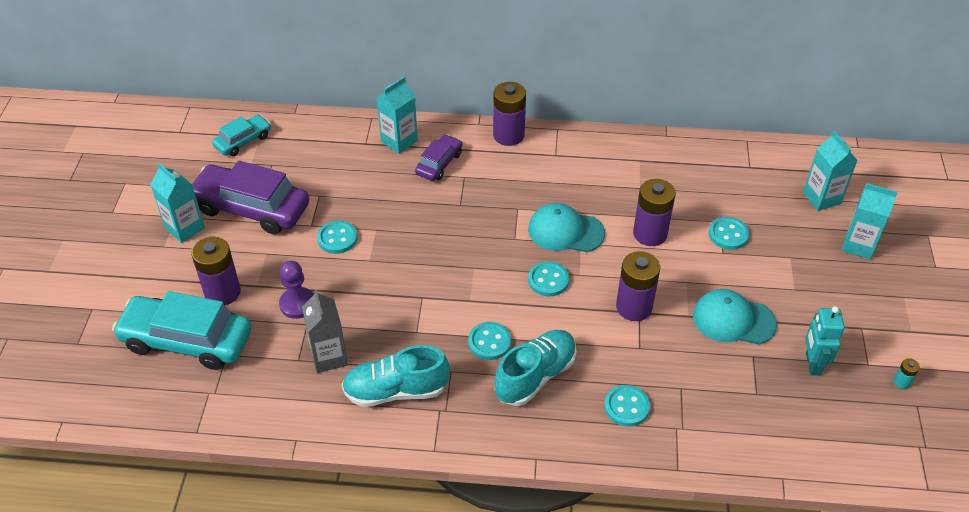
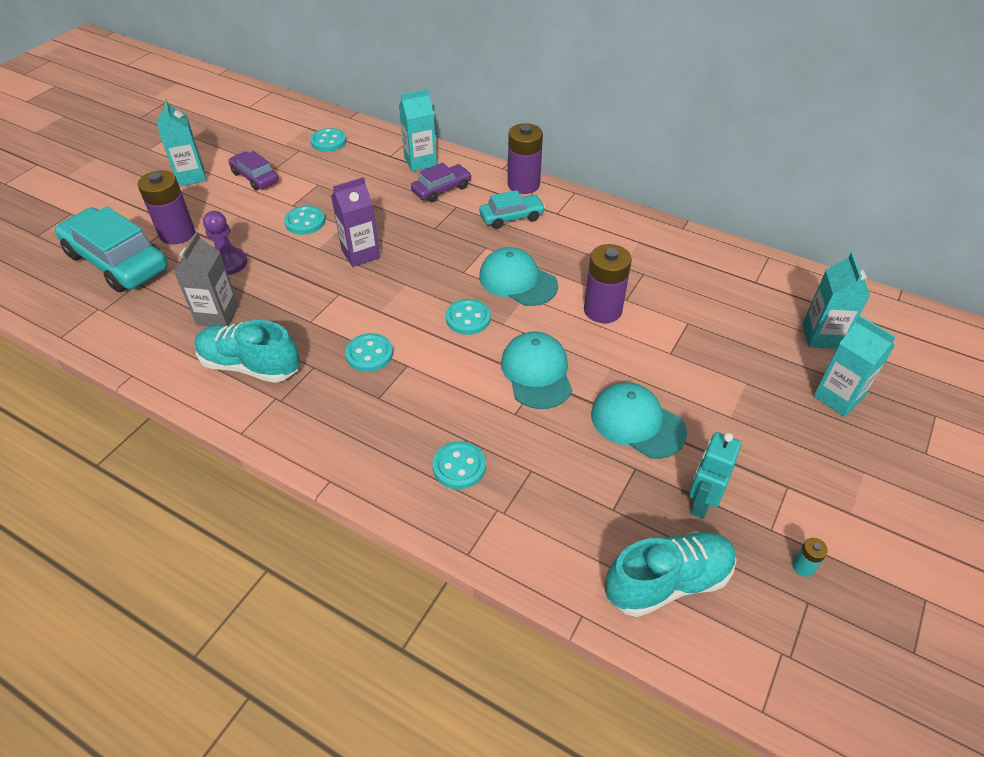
camera: 25 degrees right, 0 degrees up
(243, 141) = (291, 126): turquoise car -> turquoise car (511, 217)
(251, 208) = (255, 177): purple car -> purple car, size x0.53
(413, 253) = (361, 254): none -> purple carton
(535, 376) = (389, 401): turquoise shoe -> turquoise shoe (667, 582)
(634, 307) = (536, 372): purple battery -> turquoise cap
(728, 234) = (688, 338): turquoise button -> turquoise button (328, 141)

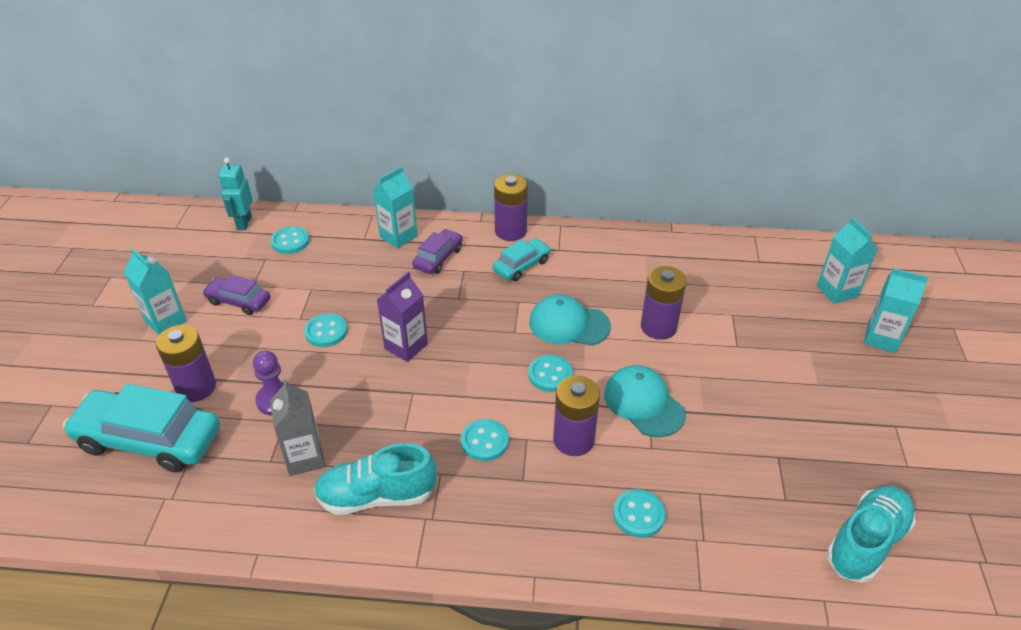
camera: 25 degrees left, 5 degrees down
(447, 381) = (573, 440): none -> purple battery
(637, 423) = (753, 417): turquoise cap -> none
(701, 503) = (845, 465): turquoise robot -> turquoise robot (244, 223)
(803, 566) = (948, 486): turquoise battery -> none

